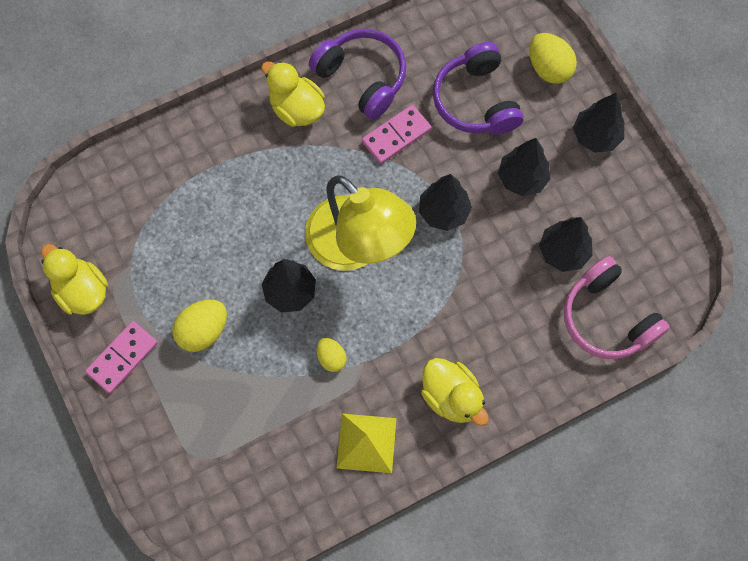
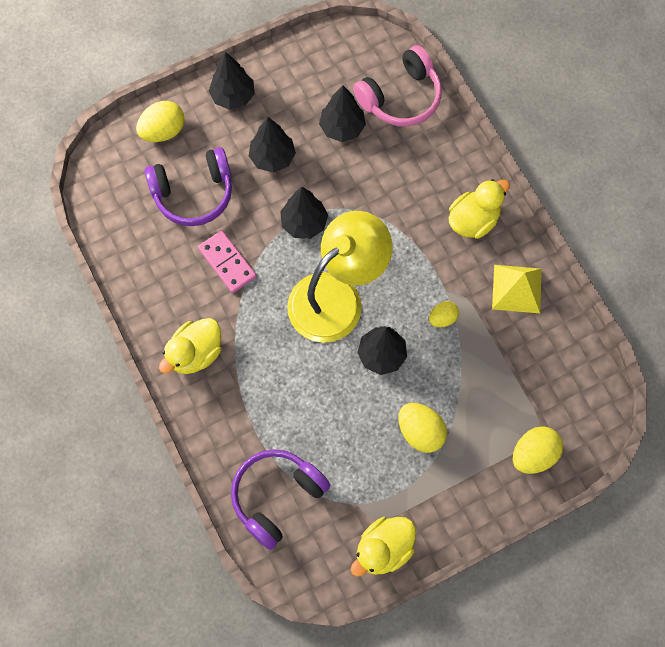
camera: 90 degrees left, 0 degrees up
(122, 358) = (448, 505): pink domino -> none
(171, 451) = (533, 454): none -> yellow egg
(362, 78) = (165, 293): purple headphones -> purple headphones (276, 496)

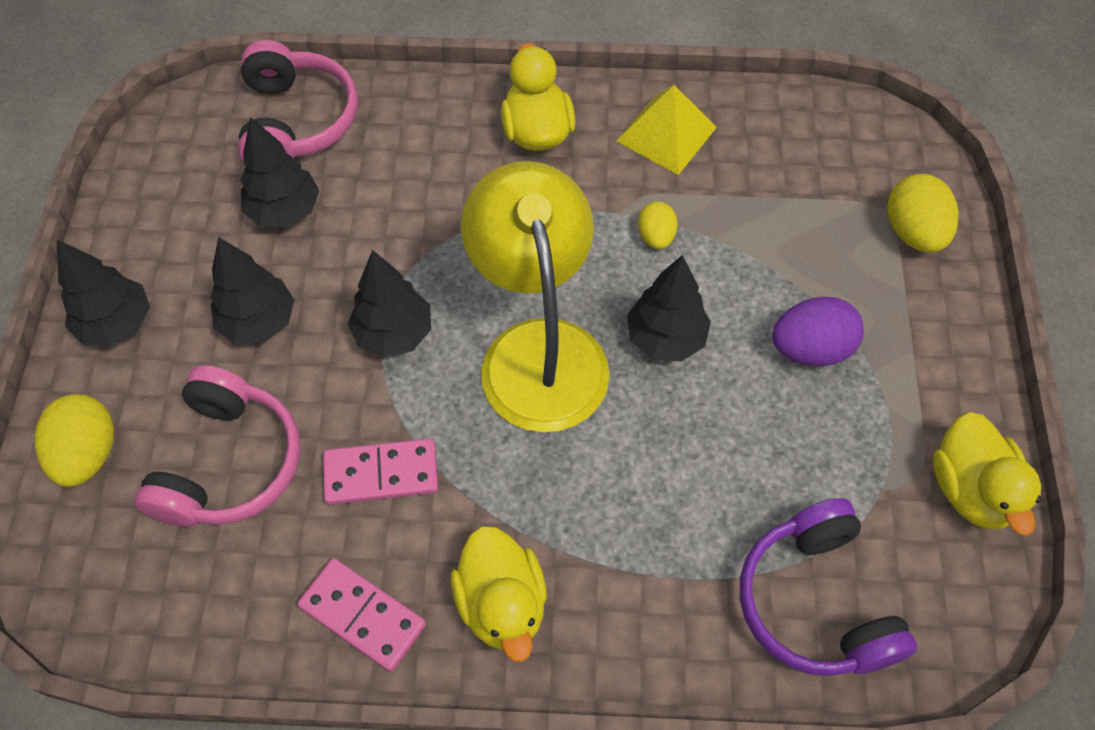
camera: 60 degrees left, 10 degrees down
(156, 296) = (362, 616): none -> pink domino
(193, 193) = (229, 463): purple headphones -> pink headphones
(420, 431) = (810, 348): yellow egg -> purple egg

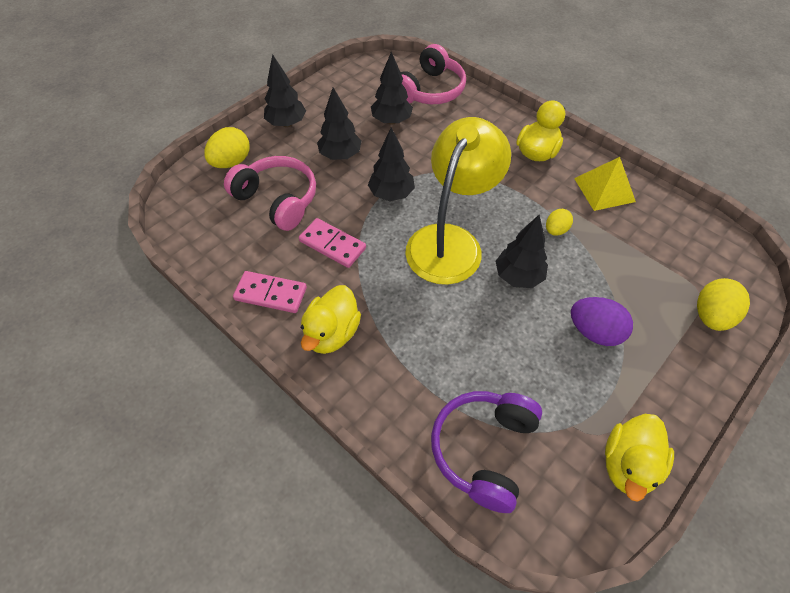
camera: 40 degrees right, 5 degrees down
(229, 463) = (277, 200): pink headphones -> pink headphones turned 105 degrees counterclockwise
(362, 616) = (270, 294): pink domino -> pink domino turned 60 degrees counterclockwise

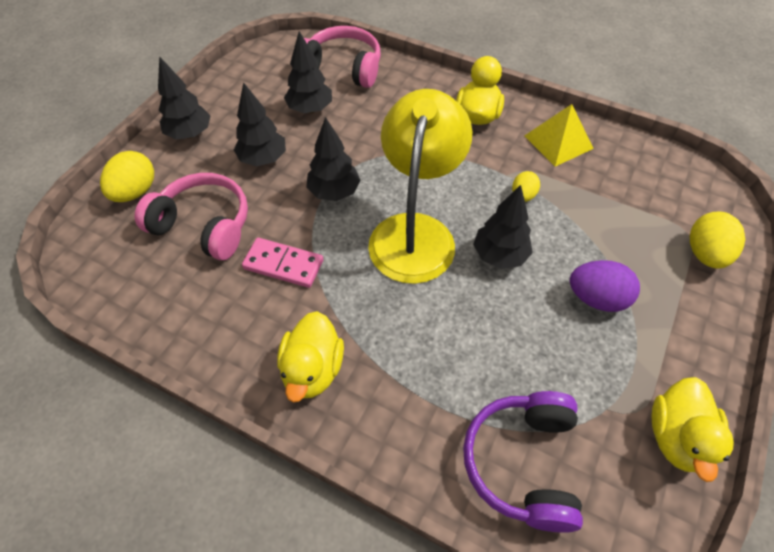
camera: 15 degrees left, 0 degrees up
(270, 294) = (226, 340): pink domino -> none
(429, 90) = (343, 68): pink headphones -> pink headphones turned 90 degrees counterclockwise

